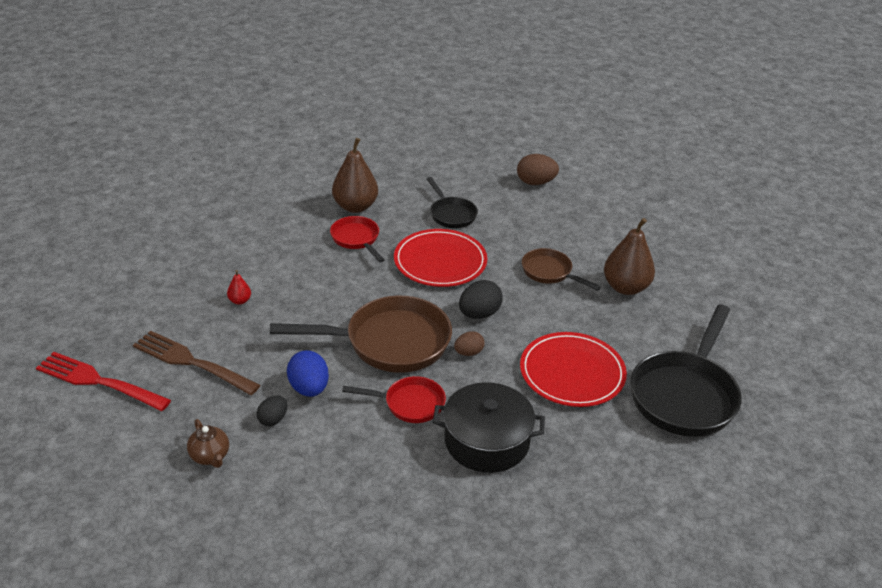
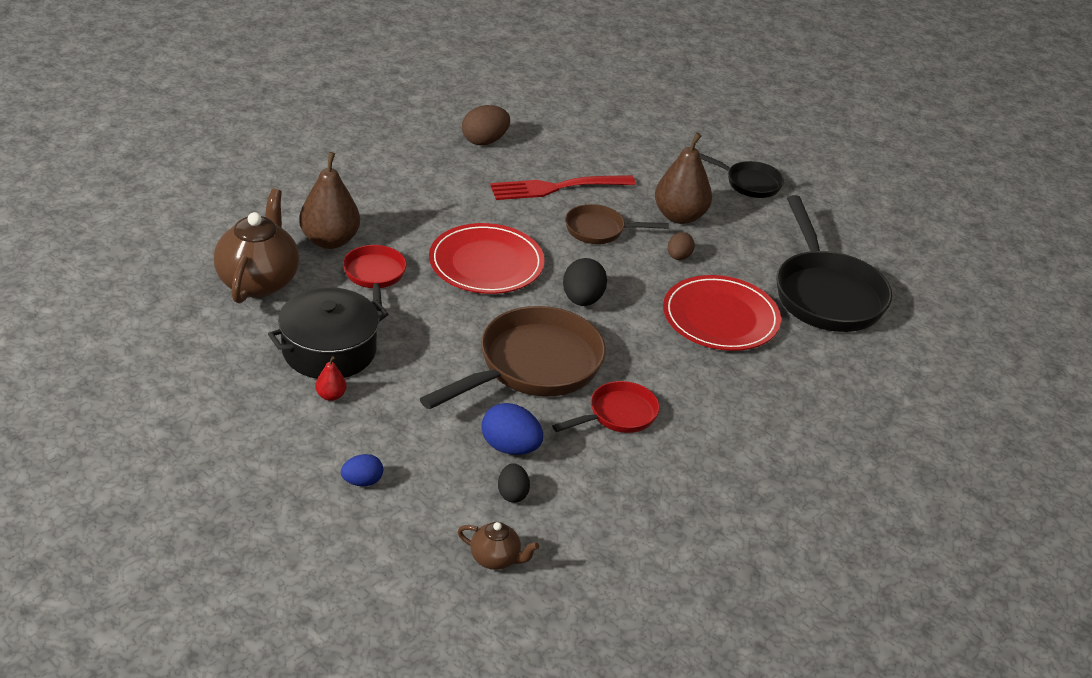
camera: 40 degrees left, 0 degrees up
(99, 382) = (286, 551): red fork -> red fork (558, 187)
(193, 362) = (362, 482): brown fork -> blue egg
(282, 214) = (258, 281): none -> brown teapot
(356, 239) = (374, 276): red pan -> red pan turned 60 degrees clockwise
(451, 214) = (440, 208): black pan -> black pan (749, 183)
(468, 353) = (615, 341): brown egg -> brown egg (678, 257)
(486, 441) = (719, 414): black pot -> black pot (329, 350)

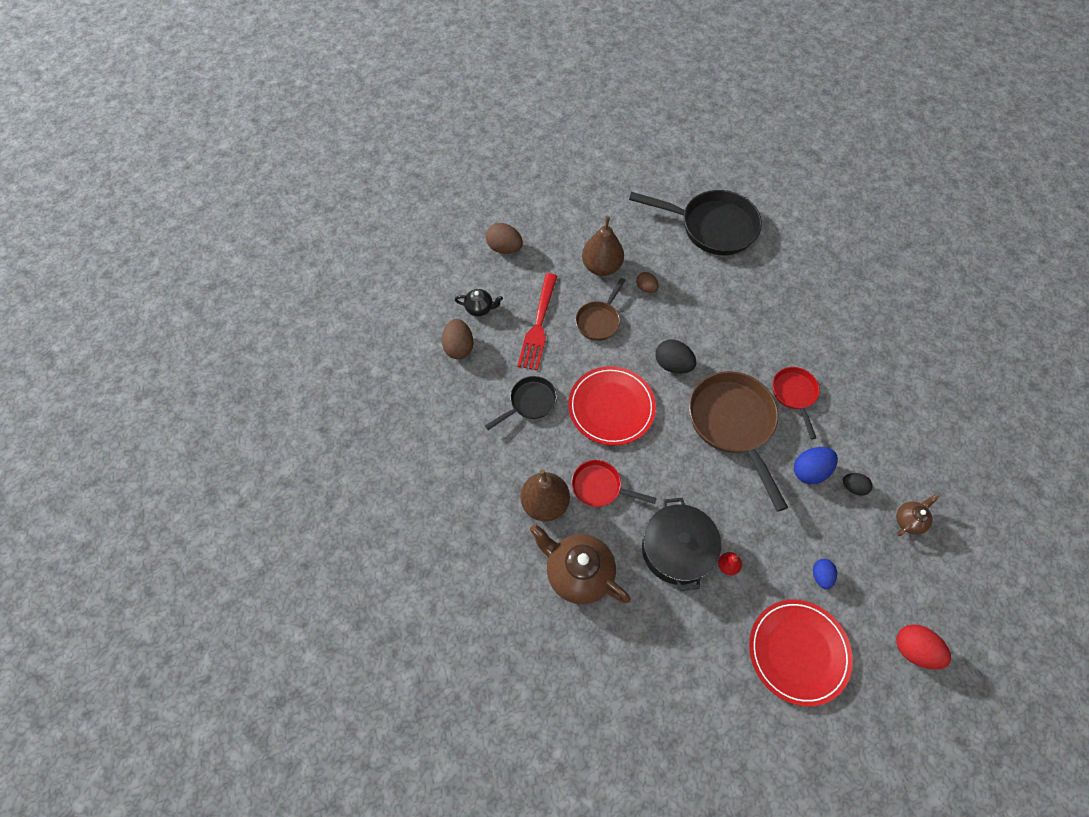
camera: 60 degrees left, 25 degrees up
(303, 589) = (913, 649): none -> red egg
(546, 143) = (480, 308): none -> black teapot
(642, 142) = (504, 248): none -> brown egg
(720, 317) = (716, 294): red plate -> red plate (798, 652)
(749, 183) = (579, 210): black pan -> black pan (530, 402)

